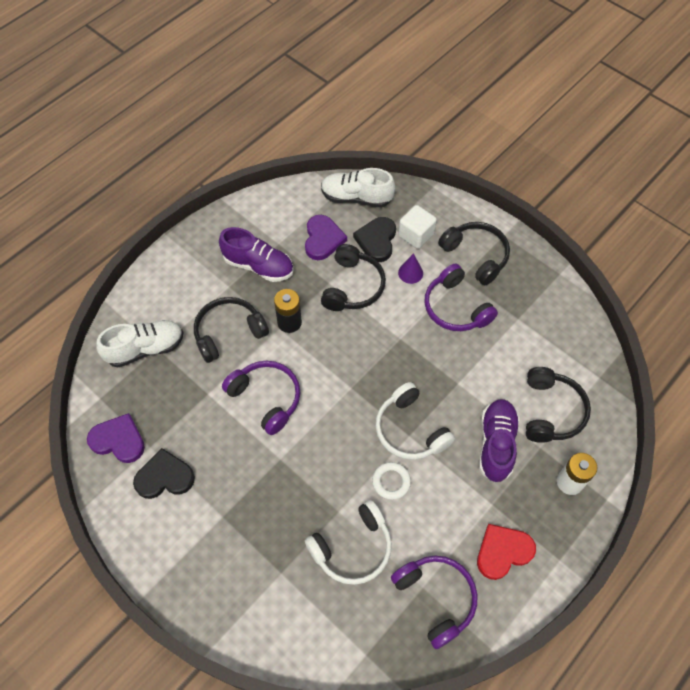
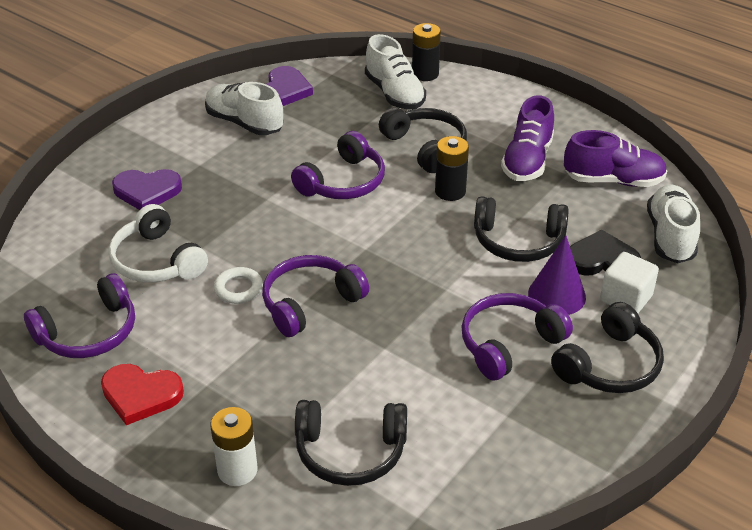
camera: 85 degrees right, 20 degrees down
(120, 322) = (425, 74): none -> black battery
(164, 477) = (244, 123): black heart -> white shoe
(323, 239) = (586, 210): purple heart -> purple heart (147, 191)
(410, 273) = (556, 295): purple cone -> purple cone, size x1.57
(410, 430) = (310, 303): white headphones -> purple headphones
(496, 444) = (293, 388): purple shoe -> purple shoe (613, 180)
(503, 552) = (141, 395): red heart -> red heart turned 135 degrees clockwise

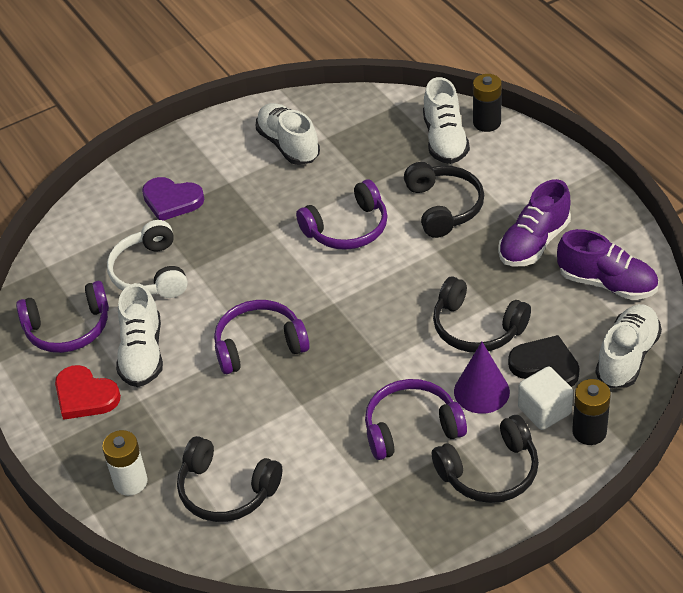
camera: 25 degrees right, 5 degrees up
(186, 339) = (142, 354): none -> white shoe
(238, 289) = (206, 317): white ring -> none
(285, 90) = (342, 116): purple heart -> none
(450, 191) = (441, 260): black battery -> black battery (589, 432)

